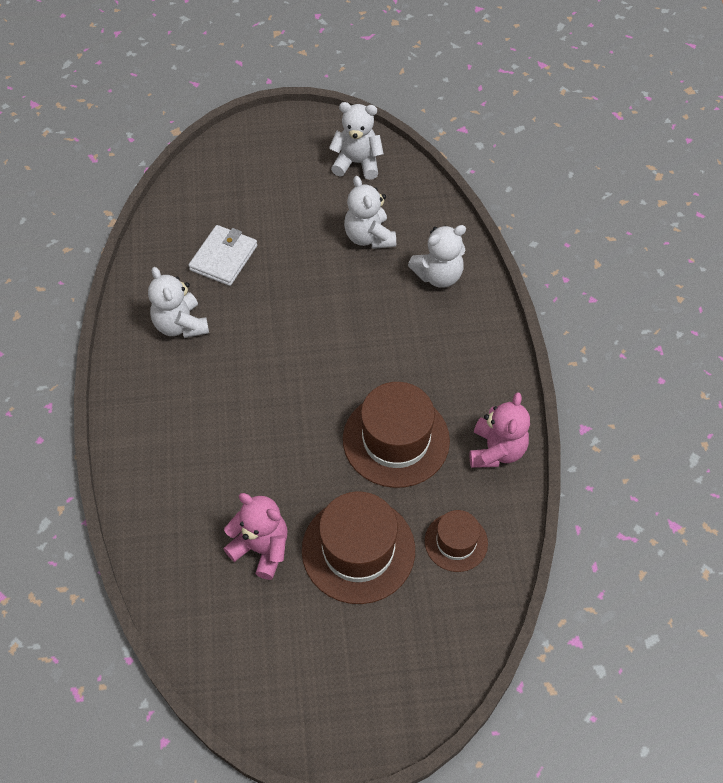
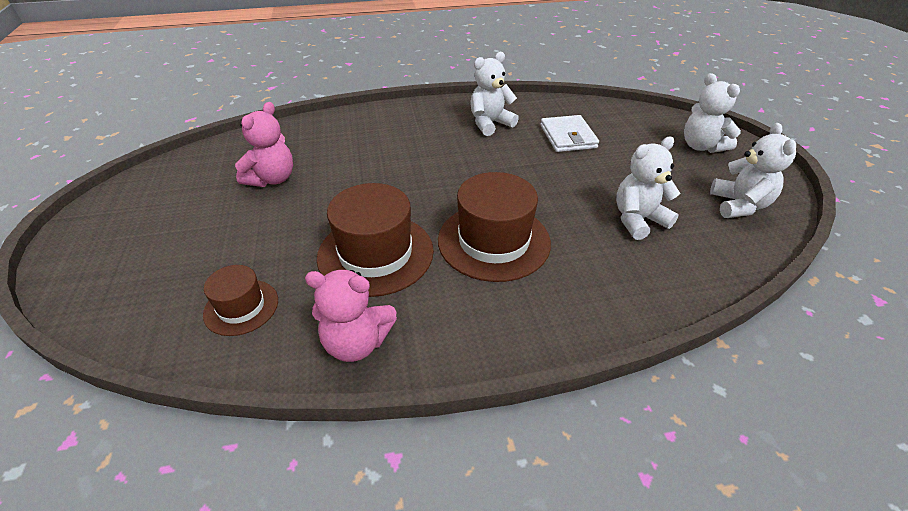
camera: 85 degrees right, 15 degrees down
(223, 258) = (568, 137): white wallet -> white wallet turned 60 degrees clockwise
(358, 550) = (254, 234): brown hat -> brown hat (493, 241)
(438, 275) = (608, 279): white teddy bear -> white teddy bear (701, 146)

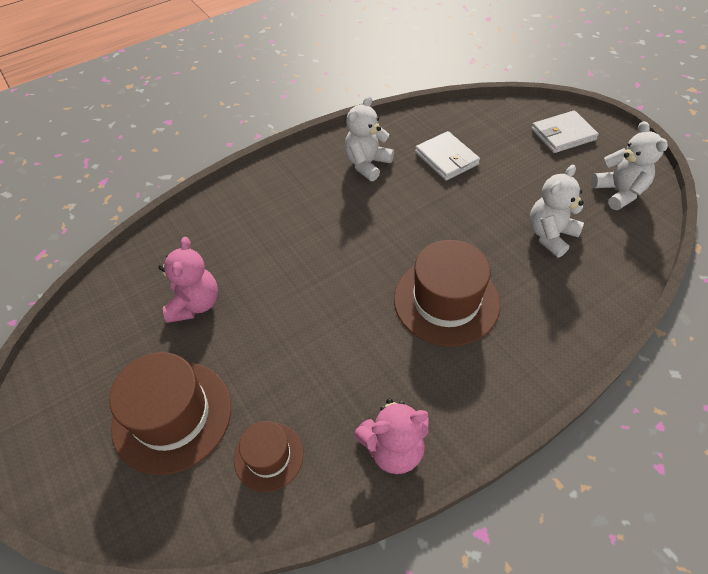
camera: 20 degrees left, 10 degrees up
(375, 253) = (352, 353): brown hat -> brown hat (172, 415)
(701, 146) = (563, 134): white teddy bear -> white wallet

